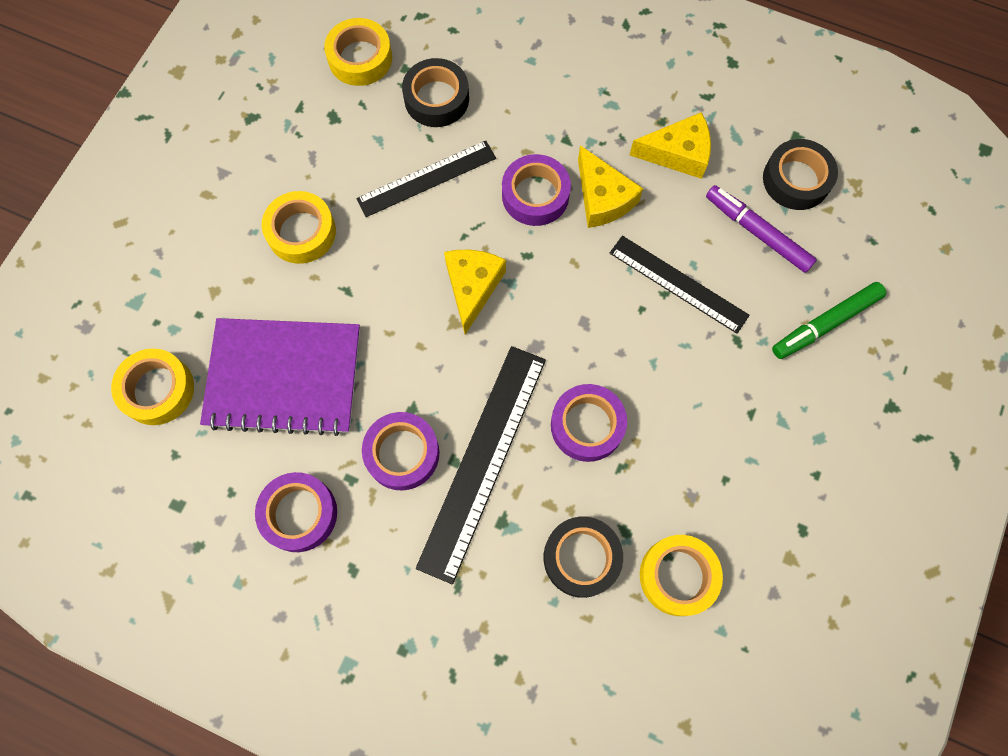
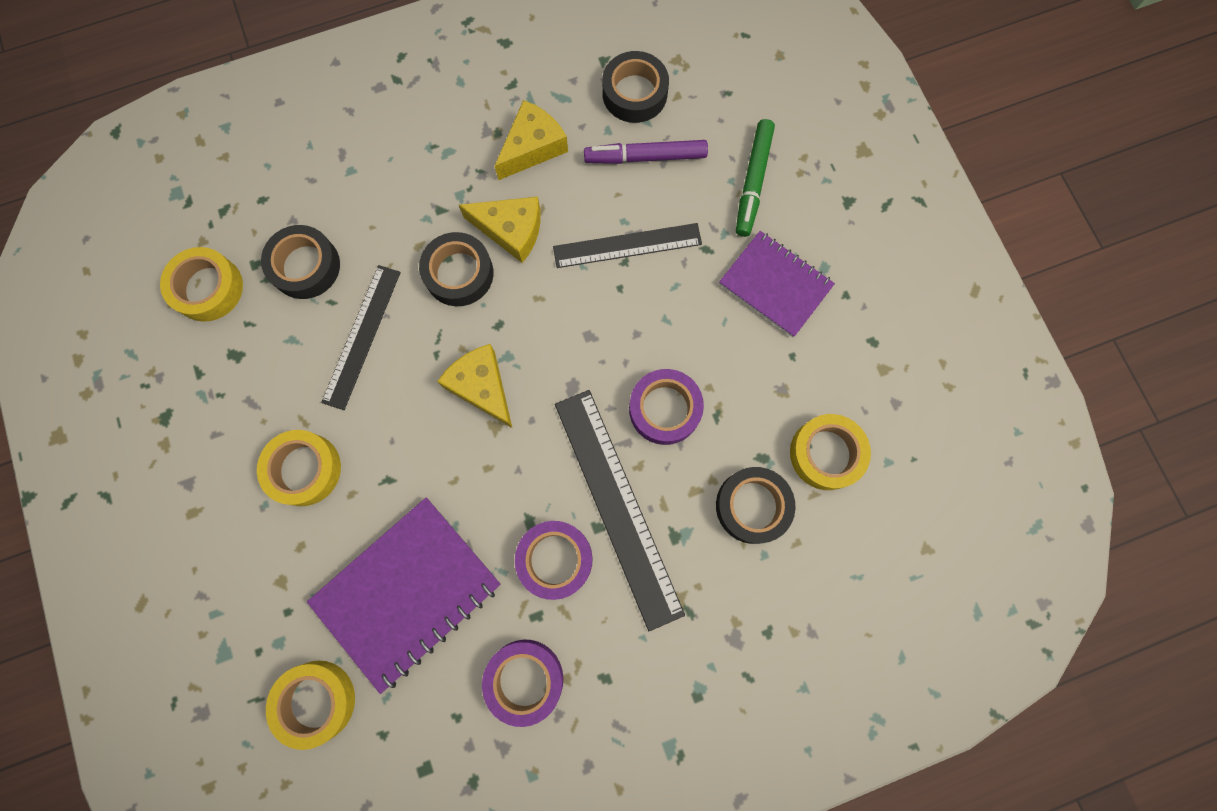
camera: 45 degrees left, 5 degrees up
(535, 195) = (459, 273): purple tape -> black tape
(765, 415) = (775, 285): none -> purple notebook

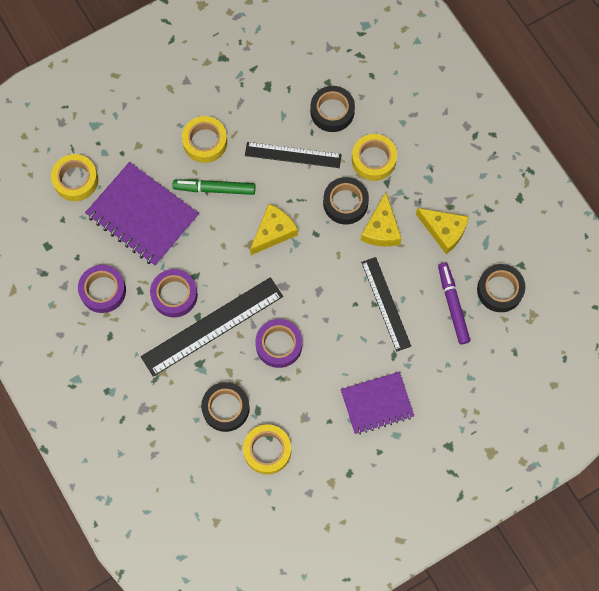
camera: 80 degrees right, 5 degrees down
(208, 288) = (307, 60): yellow tape -> yellow tape (373, 160)
(752, 182) = (449, 379): green marker -> green marker (214, 189)
(775, 285) = (377, 403): purple notebook -> purple notebook turned 45 degrees clockwise

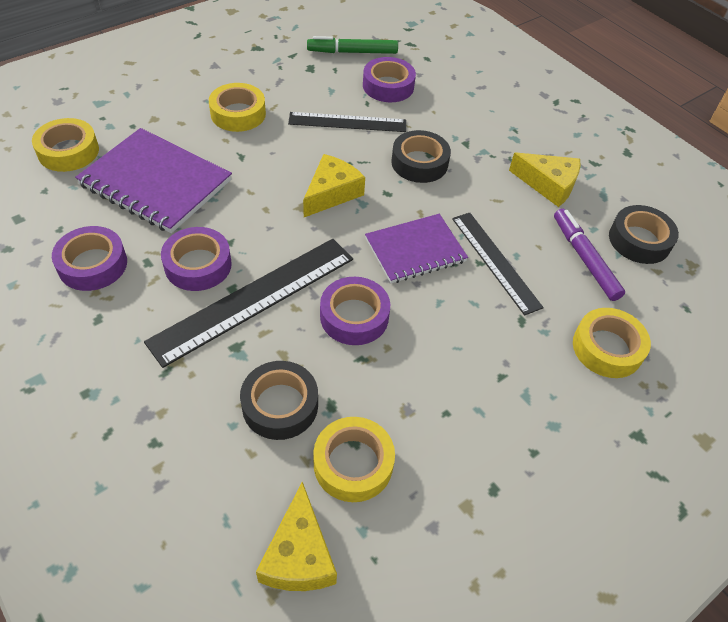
camera: 10 degrees left, 20 degrees down
(214, 189) = (251, 154): green marker -> green marker (352, 52)
(332, 111) = (388, 86): black tape -> purple tape
(373, 160) = (445, 124): yellow tape -> yellow tape (607, 348)
(377, 403) = (513, 383): purple notebook -> purple notebook (415, 250)
(381, 229) = (470, 185): yellow cheese -> yellow cheese (299, 555)

